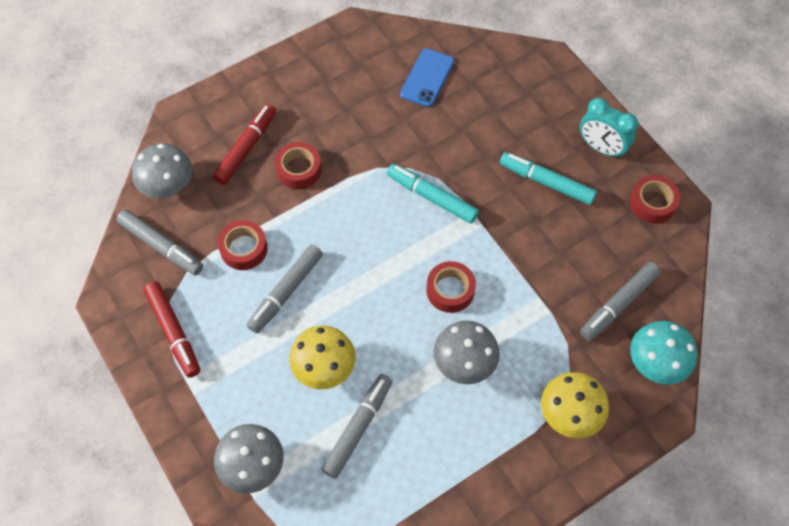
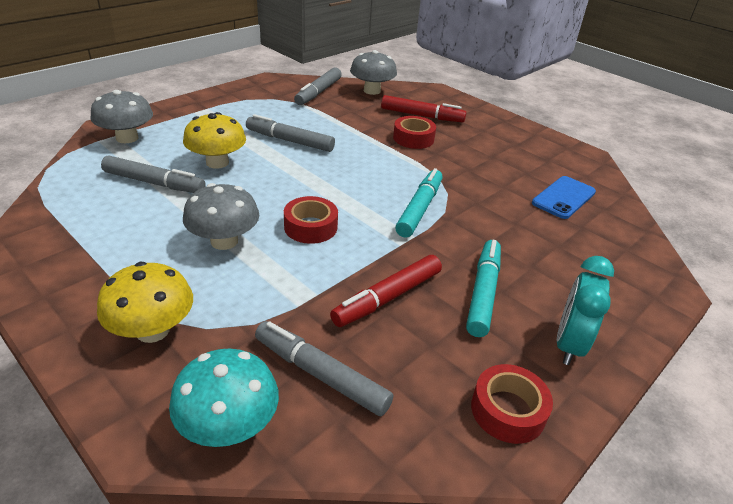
camera: 75 degrees right, 25 degrees down
(174, 332) = (246, 101): red marker -> red marker (387, 298)
(244, 249) = (326, 121): red tape -> none
(427, 78) = (564, 198): blue phone -> blue phone turned 60 degrees counterclockwise

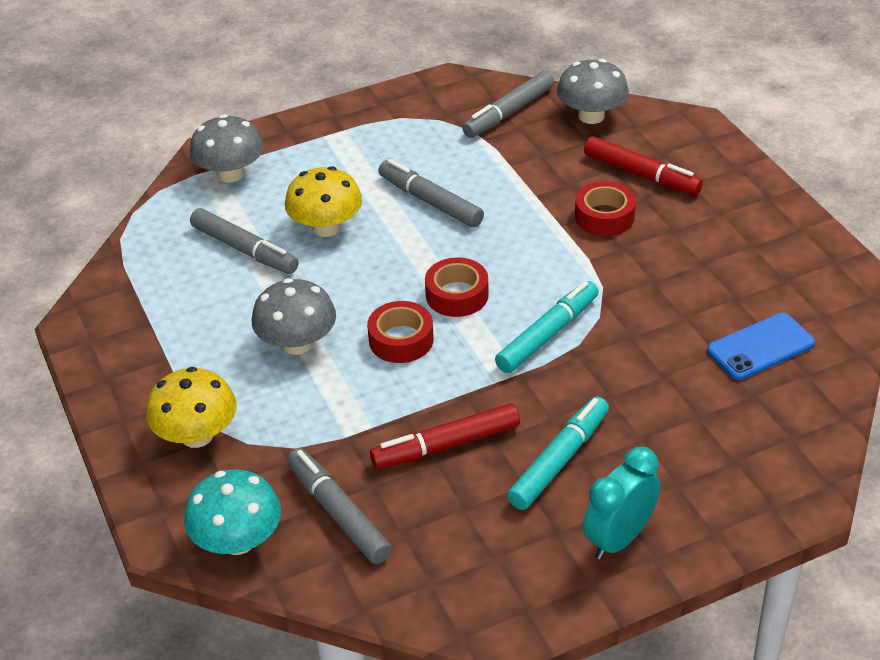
camera: 25 degrees right, 5 degrees up
(508, 410) = (505, 588): red tape -> red tape (457, 295)

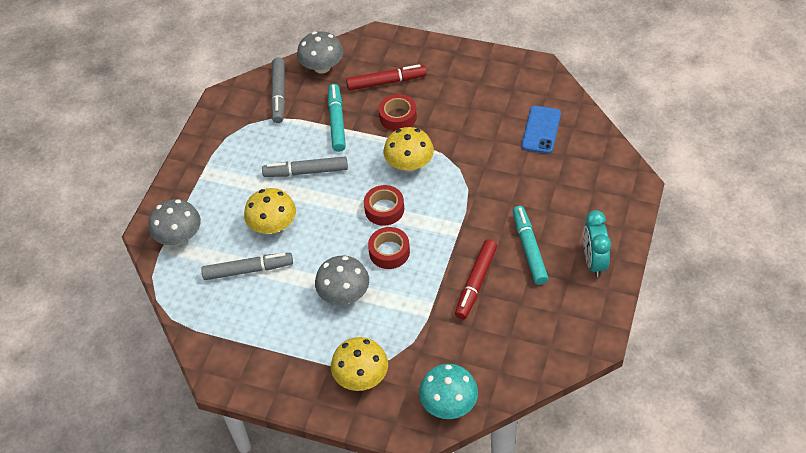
camera: 45 degrees left, 10 degrees up
(338, 513) = (473, 352): grey marker -> none
(548, 334) = (449, 195): turquoise marker -> turquoise marker (337, 121)
(549, 271) = (409, 164): none -> yellow mushroom

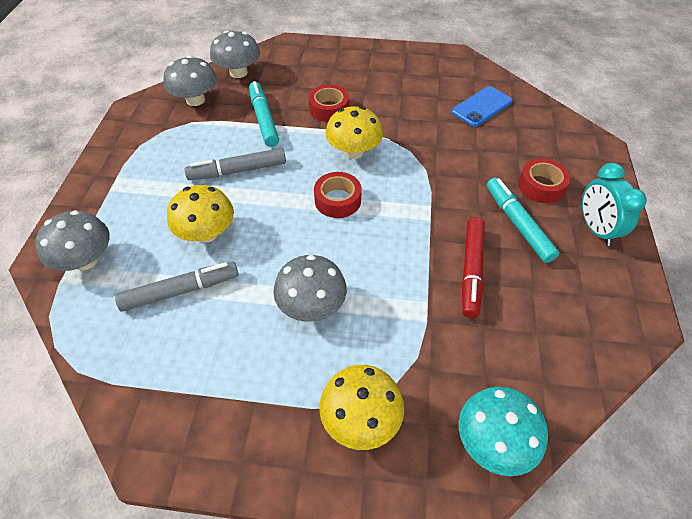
camera: 15 degrees left, 0 degrees up
(279, 94) = (195, 100): grey marker -> grey mushroom
(386, 82) = (309, 80): red marker -> none
(389, 252) = (356, 247): red tape -> red tape (541, 186)
(541, 130) = (482, 107): blue phone -> blue phone turned 45 degrees clockwise

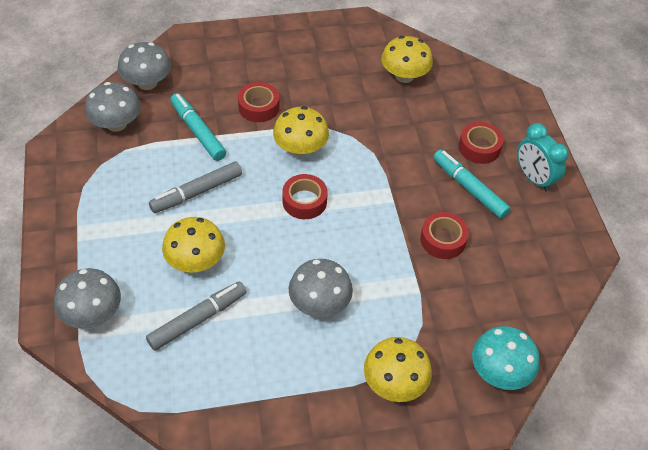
camera: 20 degrees left, 0 degrees up
(471, 270) = (443, 240): red marker -> red tape
(482, 107) = (404, 76): blue phone -> yellow mushroom

